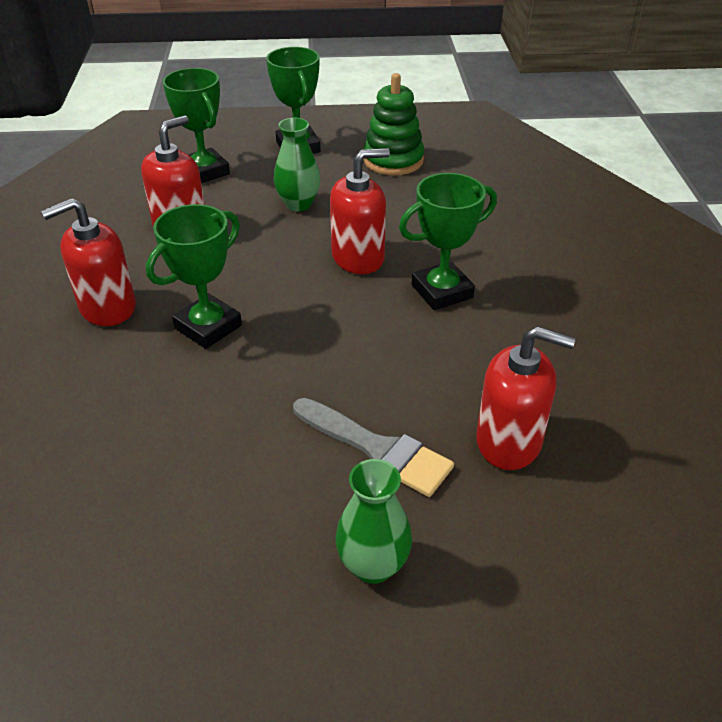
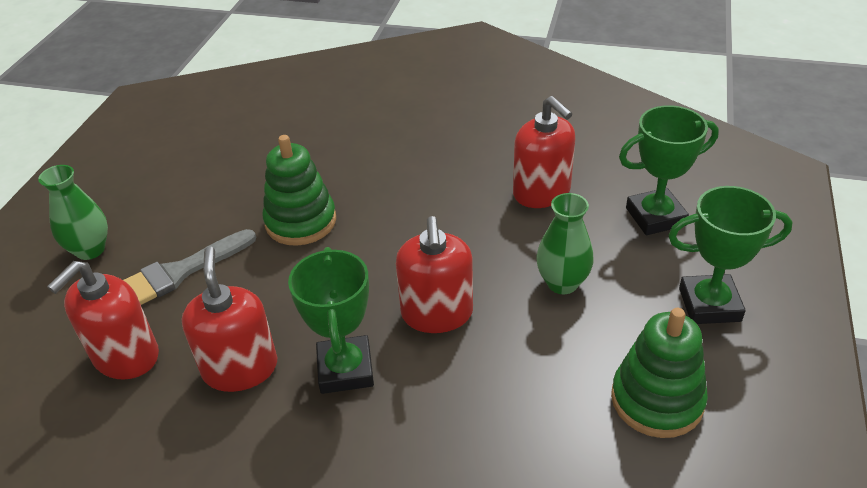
camera: 110 degrees right, 0 degrees up
(107, 307) = (432, 147): red soap dispenser -> red soap dispenser (240, 368)
(208, 327) = (378, 198): green trophy -> none
(262, 375) = (301, 221): none -> green stacking toy

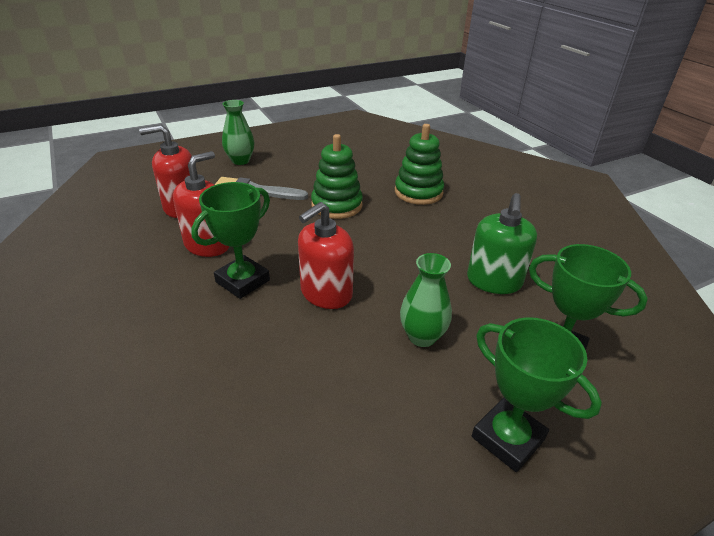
camera: 45 degrees right, 5 degrees down
(542, 192) = (494, 281): red soap dispenser -> green soap dispenser
(657, 400) = (366, 455): green stacking toy -> green stacking toy (418, 192)

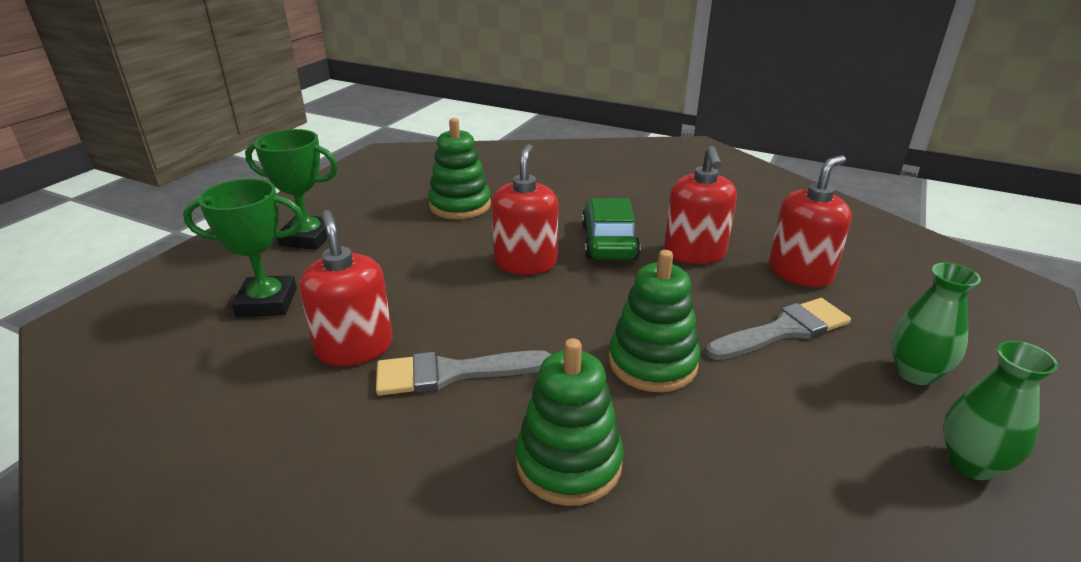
camera: 145 degrees right, 5 degrees down
(242, 281) = (609, 242): green trophy -> green car
(305, 405) = (460, 205): none -> green stacking toy
(422, 336) = (406, 266): green vase -> green vase (971, 464)
(442, 242) = (452, 373): none -> grey brush
(494, 281) = (354, 347): green soap dispenser -> red soap dispenser

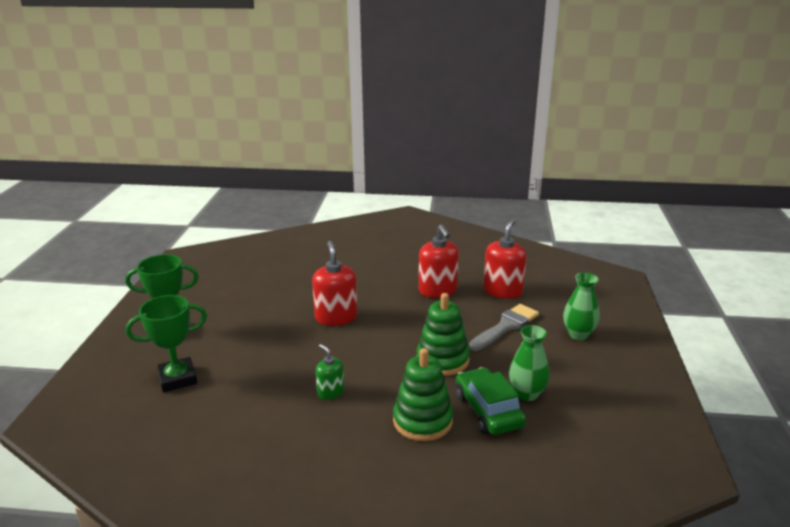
camera: 20 degrees left, 5 degrees down
(354, 347) = (259, 392): red soap dispenser -> none
(452, 373) = (330, 392): grey brush -> green soap dispenser
(460, 205) = (267, 287): green stacking toy -> none
(609, 242) = (382, 293): green car -> green car (488, 410)
(971, 464) = (614, 372): green vase -> green vase (527, 394)

